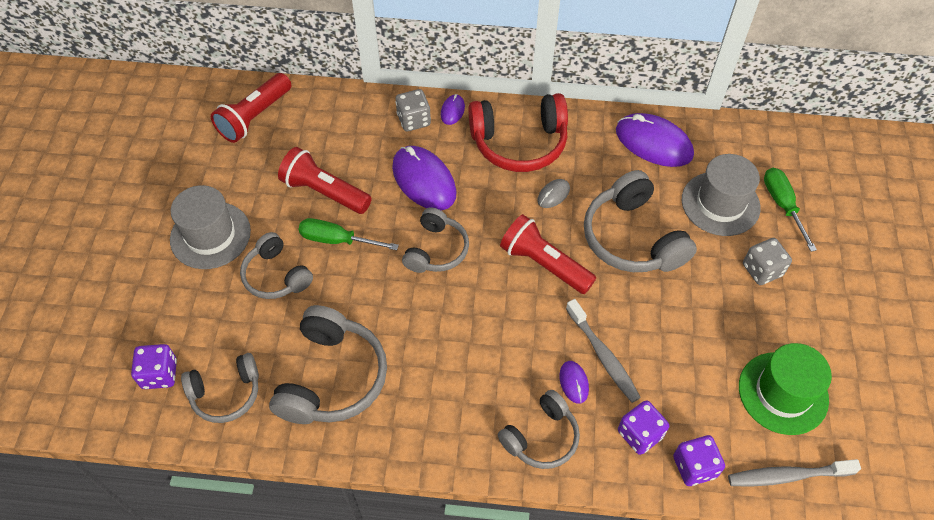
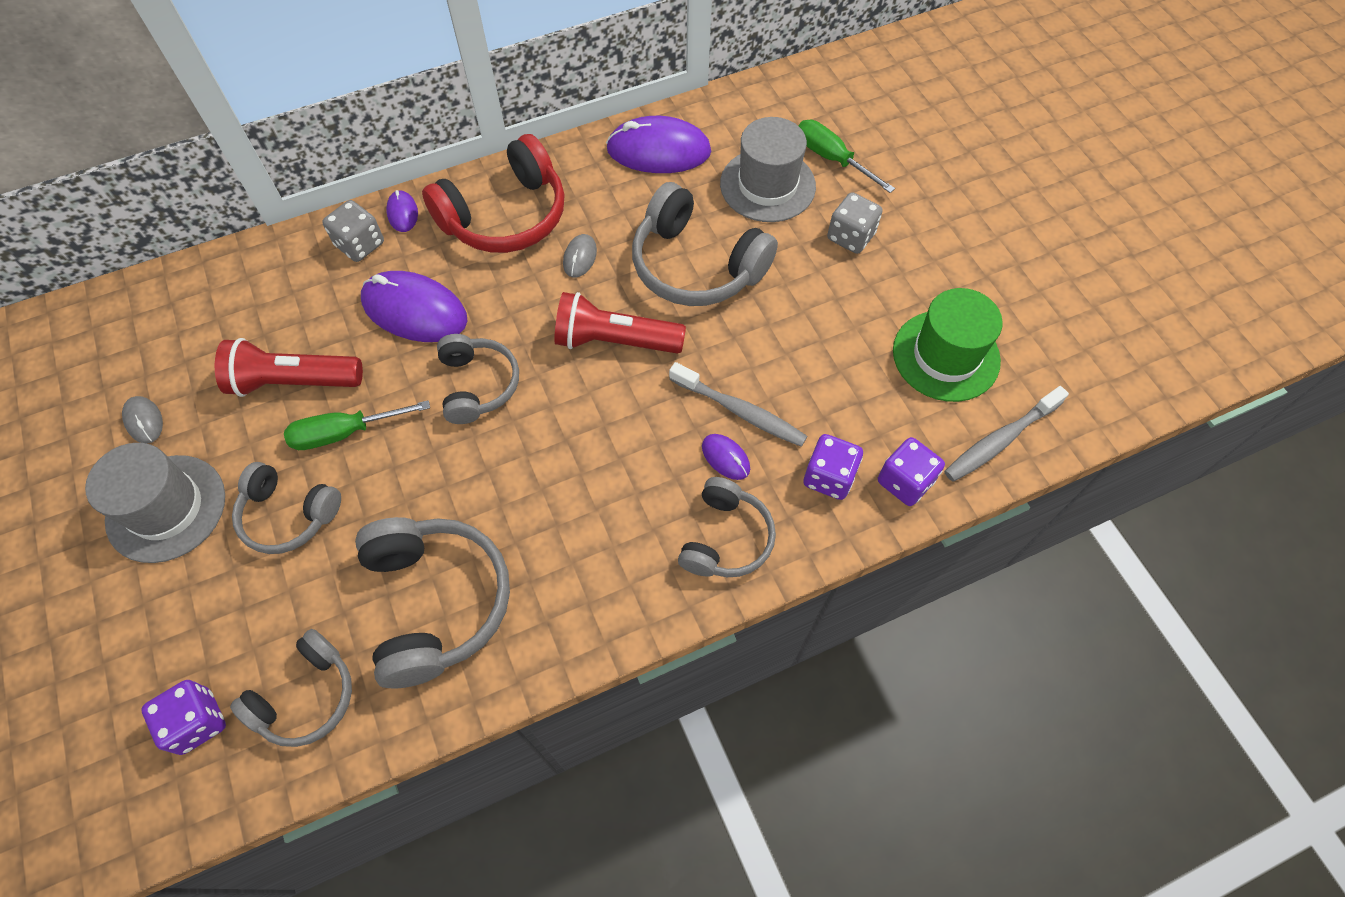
camera: 30 degrees left, 5 degrees up
(226, 174) = (144, 421): none -> grey mouse
(254, 117) = (142, 331): red flashlight -> none

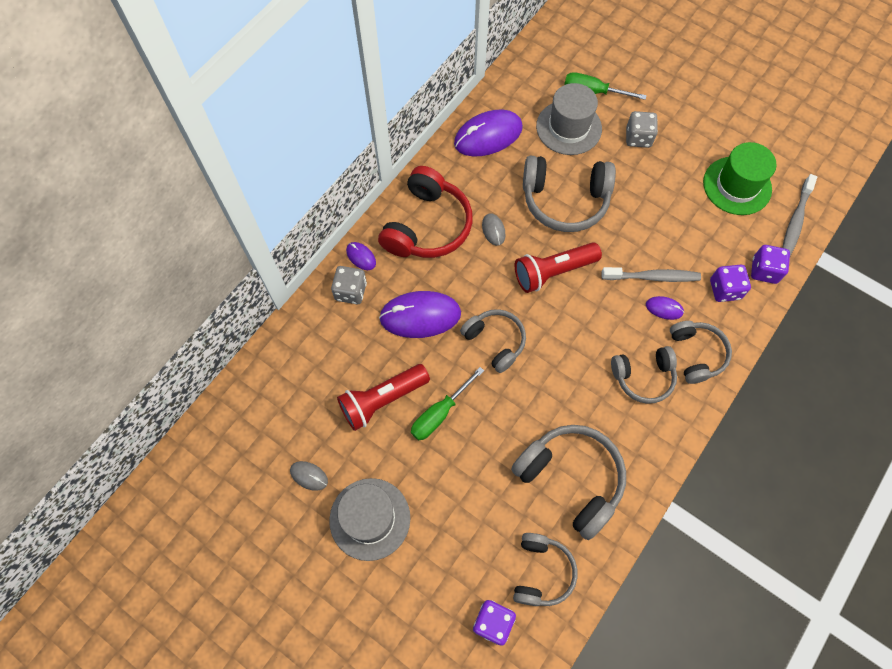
camera: 30 degrees left, 5 degrees up
(288, 515) = (447, 480): grey headphones -> grey headphones (643, 377)

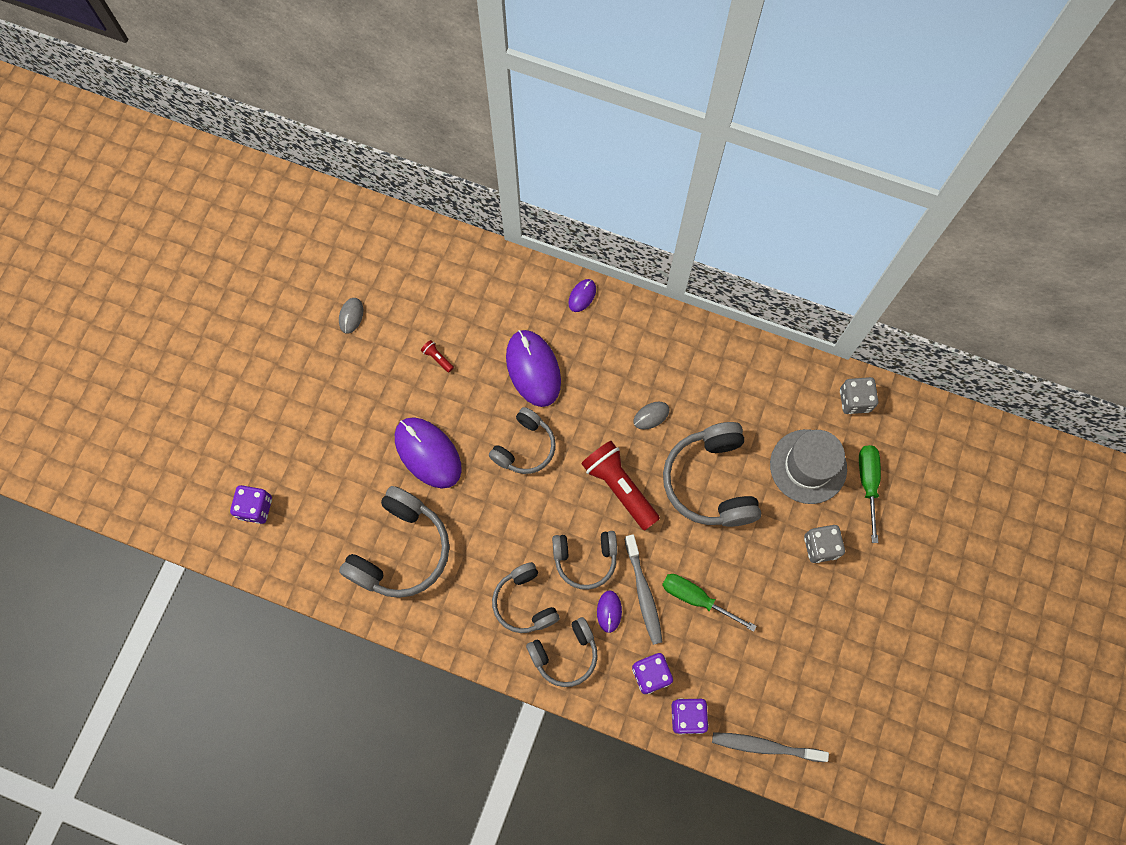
camera: 75 degrees right, 5 degrees up
(350, 291) = (541, 297): grey dice -> grey dice (854, 400)
(370, 519) = (324, 379): grey hat -> none
(382, 400) = (437, 358): red flashlight -> red flashlight, size x0.41
(427, 226) = (636, 349): red headphones -> none
(440, 413) = (437, 413): green screwdriver -> green screwdriver (696, 598)
(488, 136) = (767, 382): purple mouse -> purple mouse (428, 453)
(541, 572) = (308, 541): grey headphones -> grey headphones (585, 559)
(737, 186) = (791, 671): green hat -> none

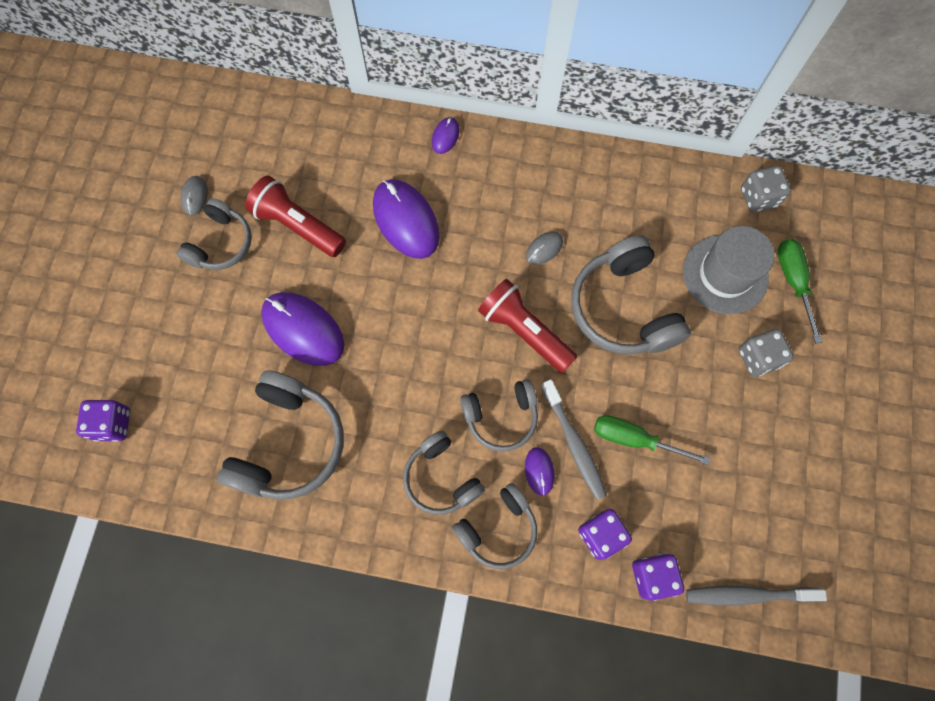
camera: 10 degrees left, 0 degrees up
(437, 358) = (298, 226): red flashlight -> red flashlight, size x2.46
(525, 447) = (411, 305): grey headphones -> grey headphones (221, 243)

